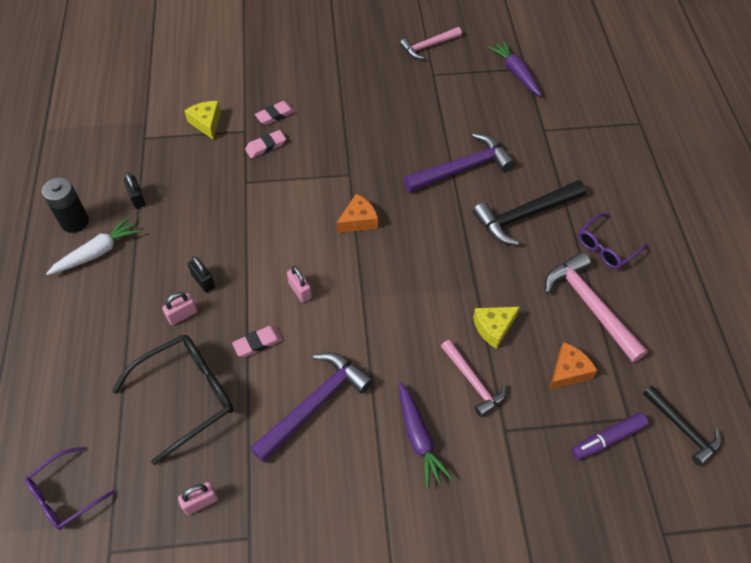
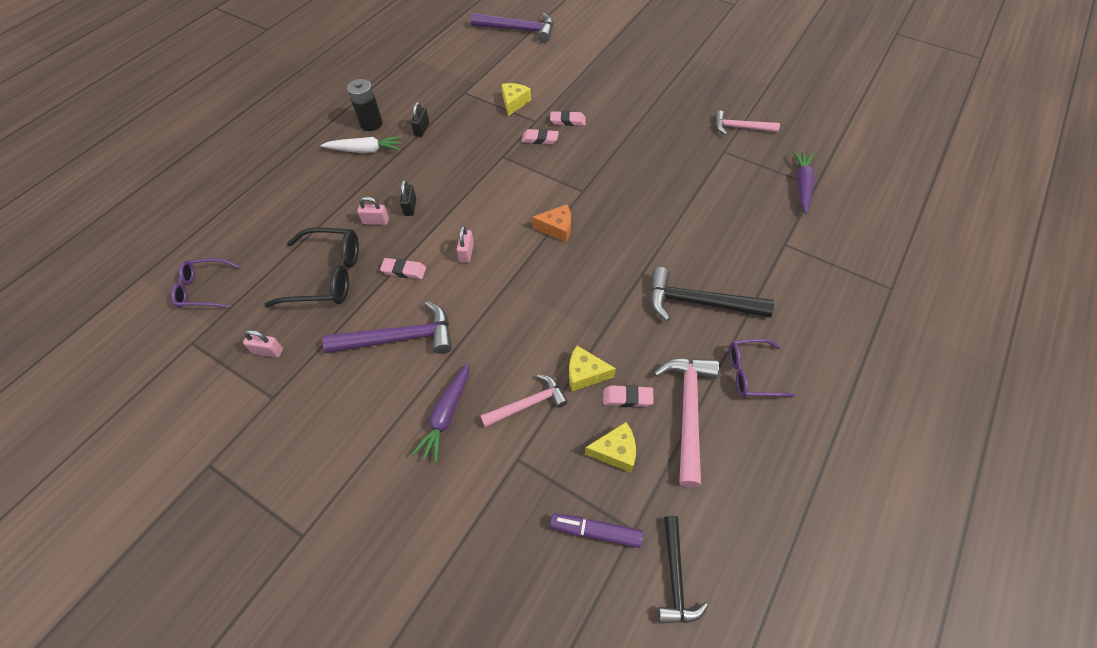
camera: 40 degrees right, 0 degrees up
(462, 168) = (679, 235): purple hammer -> purple hammer (518, 30)
(473, 382) = (528, 404): pink hammer -> pink hammer turned 120 degrees counterclockwise
(540, 325) = (627, 398): none -> pink eraser
(568, 371) = (615, 451): orange cheese -> yellow cheese

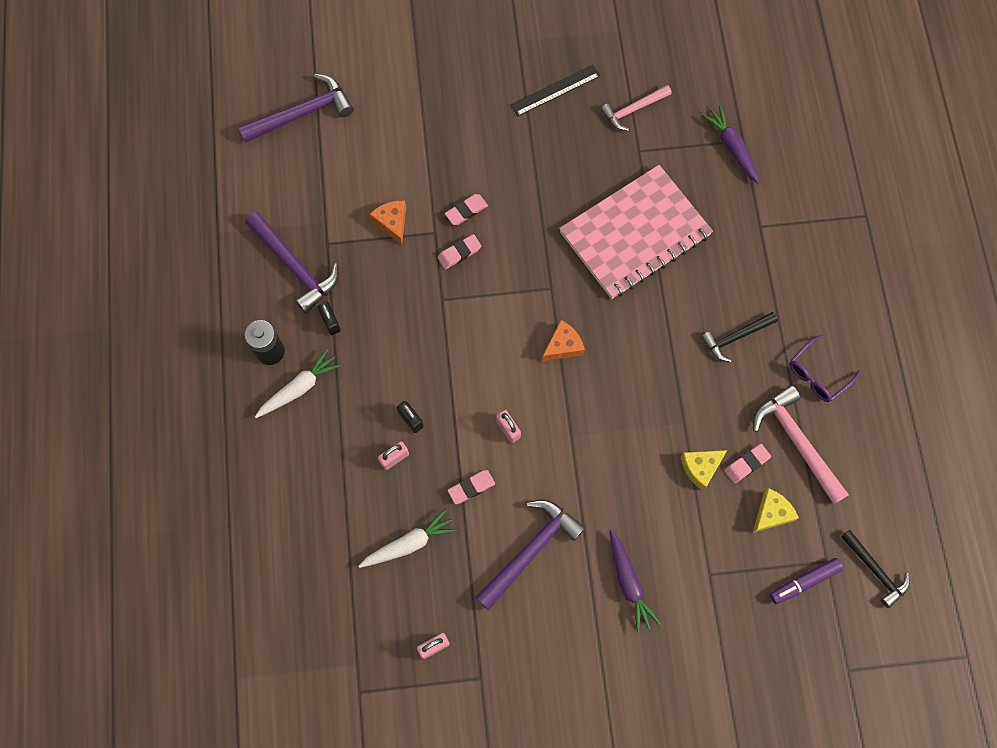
camera: 40 degrees left, 15 degrees up
(203, 289) = (310, 641): purple glasses -> none
(327, 276) = (409, 543): black glasses -> white carrot
(433, 93) = (295, 266): none -> purple hammer
(514, 103) = (392, 223): yellow cheese -> orange cheese
(528, 404) = (680, 526): pink hammer -> none
(676, 194) = (635, 234): none -> pink notebook
(692, 92) = (555, 90): none -> black ruler
(698, 303) = (735, 337): black hammer -> black hammer, size x0.64

